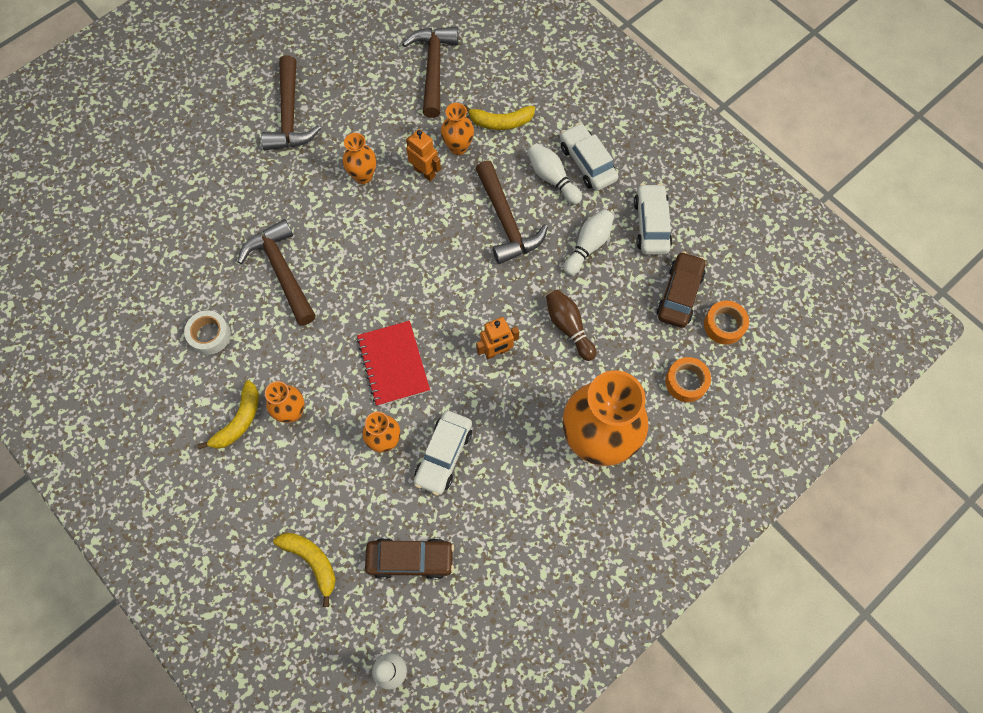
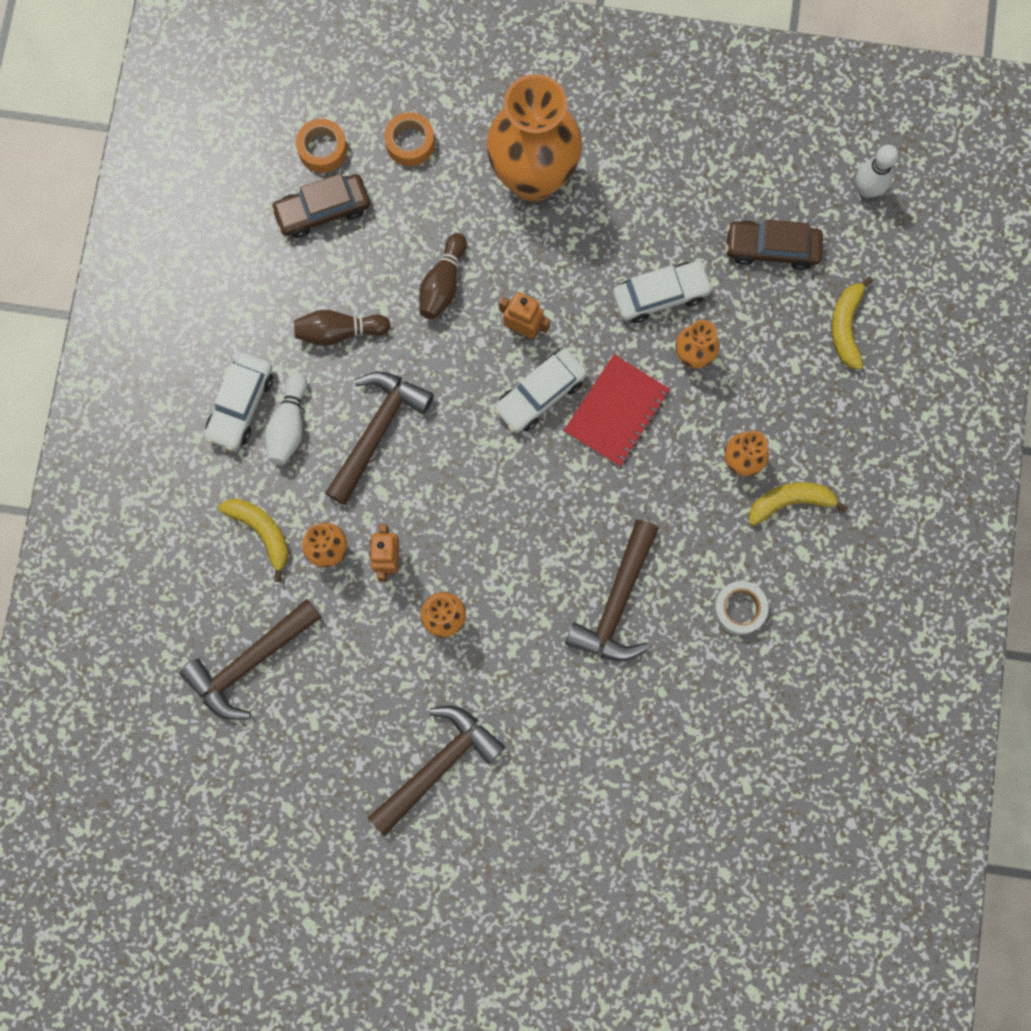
camera: 130 degrees left, 10 degrees up
(410, 559) = (771, 248): brown car -> brown car turned 45 degrees counterclockwise
(588, 246) = (339, 332): white bowling pin -> brown bowling pin
(651, 224) = (265, 290): white car -> white car (540, 394)

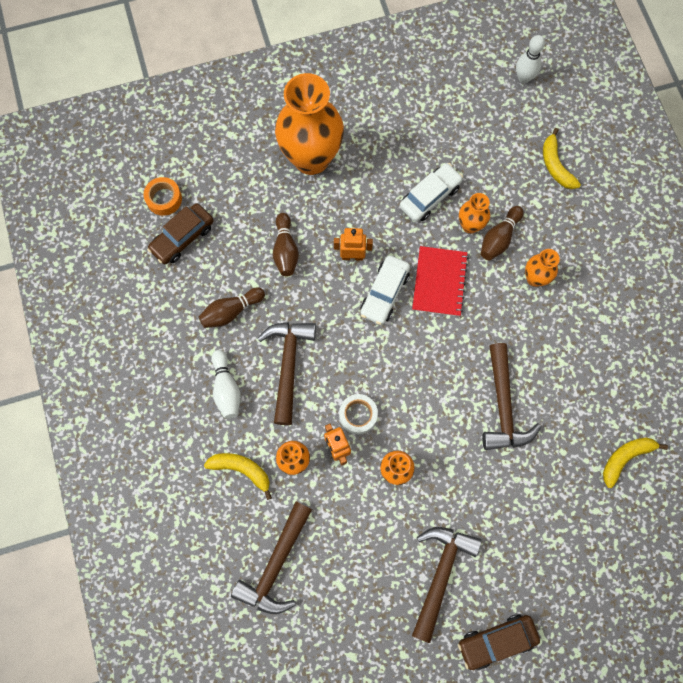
camera: 25 degrees left, 5 degrees down
(241, 405) = (187, 390): white car -> none
(410, 143) = (220, 170): orange tape -> none
(722, 389) = (499, 238): none -> brown bowling pin
(739, 609) = (583, 373): white tape -> white tape (358, 415)
(771, 248) = (484, 138): brown car -> brown car (496, 641)
(790, 502) = (579, 290): yellow banana -> yellow banana (625, 458)

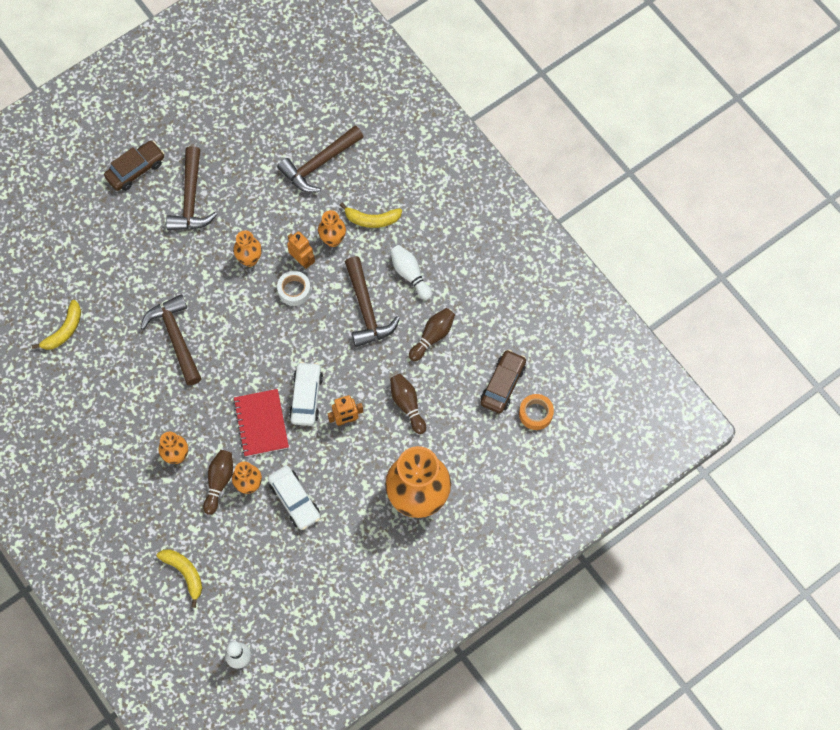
camera: 160 degrees right, 5 degrees down
(275, 565) = (319, 164): brown hammer -> brown hammer turned 135 degrees counterclockwise
(430, 196) = (294, 500): white car -> white car turned 60 degrees counterclockwise

